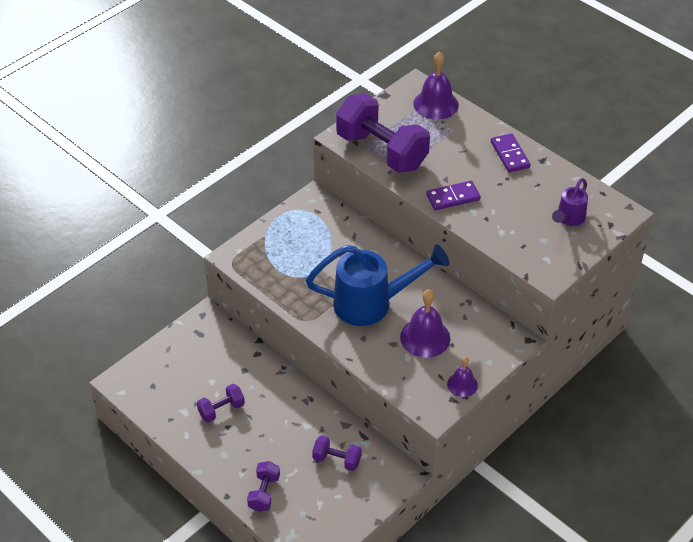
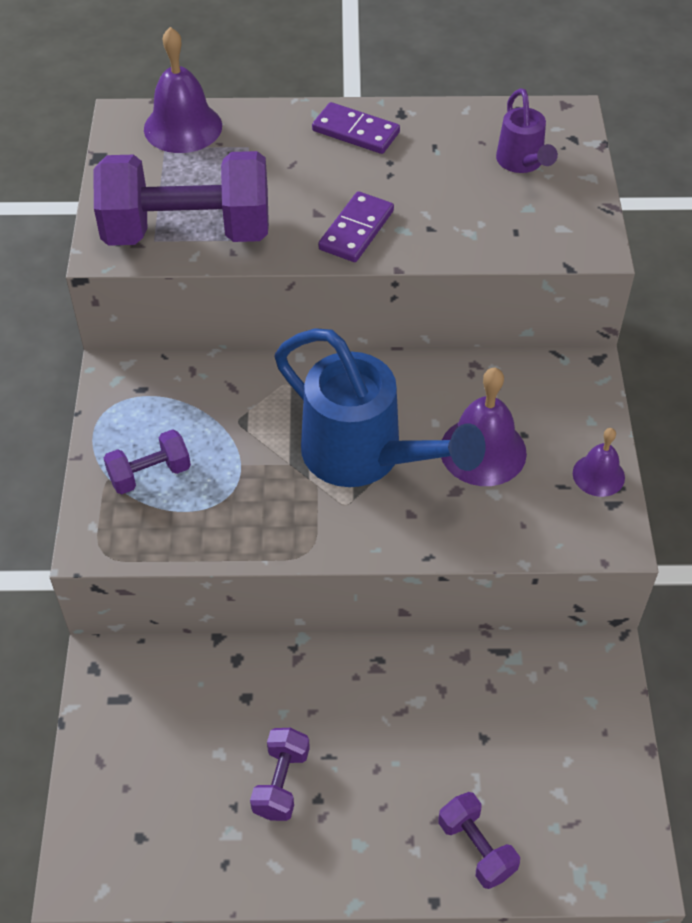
camera: 45 degrees left, 5 degrees up
(337, 460) = (509, 713): purple dumbbell -> purple dumbbell (150, 474)
(373, 303) = (366, 458): blue watering can -> blue watering can turned 90 degrees clockwise

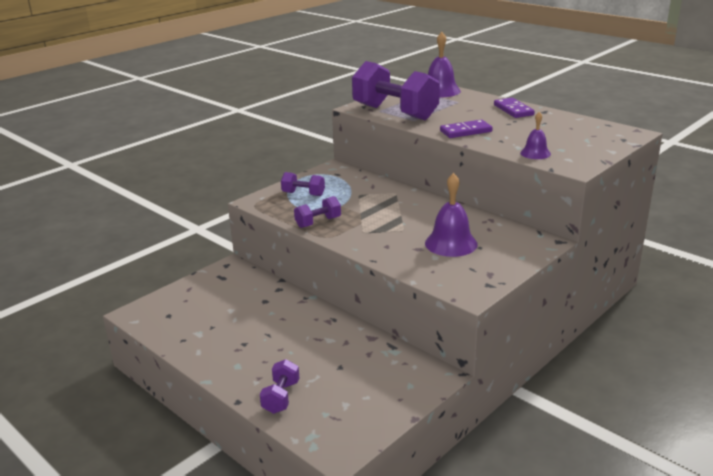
camera: 45 degrees right, 25 degrees down
(281, 782) = (238, 331): purple dumbbell -> purple dumbbell (318, 222)
(366, 458) = (394, 224): blue watering can -> none
(522, 163) = (581, 138): purple watering can -> none
(598, 475) = (497, 273): purple bell -> purple bell (535, 153)

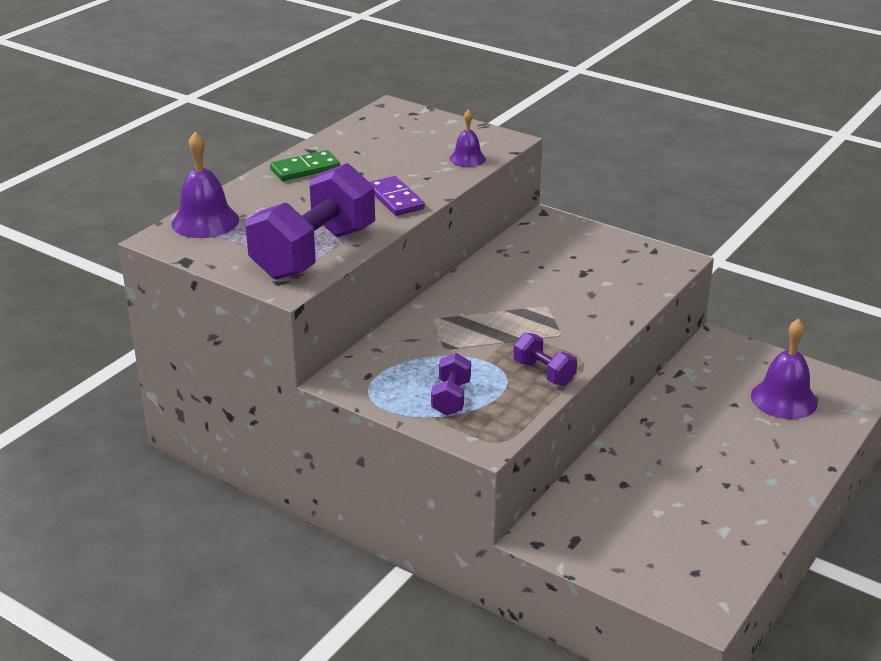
camera: 100 degrees left, 5 degrees up
(281, 397) = (807, 438): purple dumbbell -> none
(451, 243) = (571, 273): purple bell -> purple bell (784, 399)
(513, 110) = (305, 169): purple domino -> green domino

